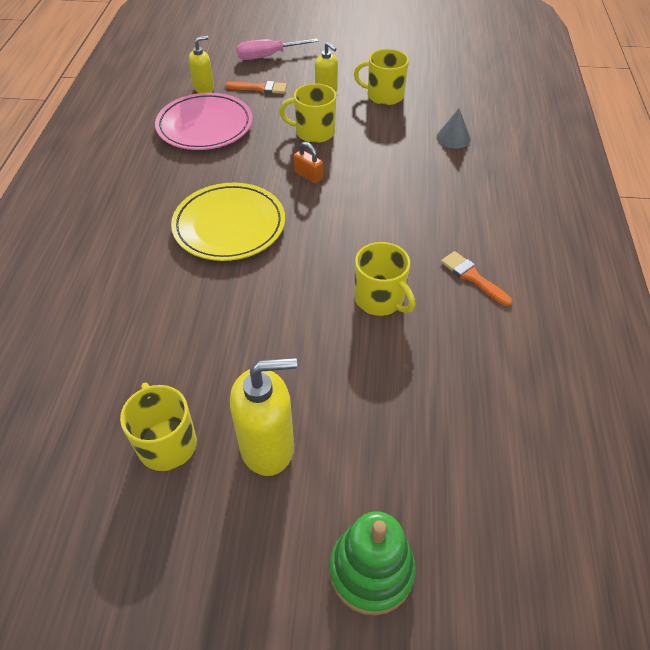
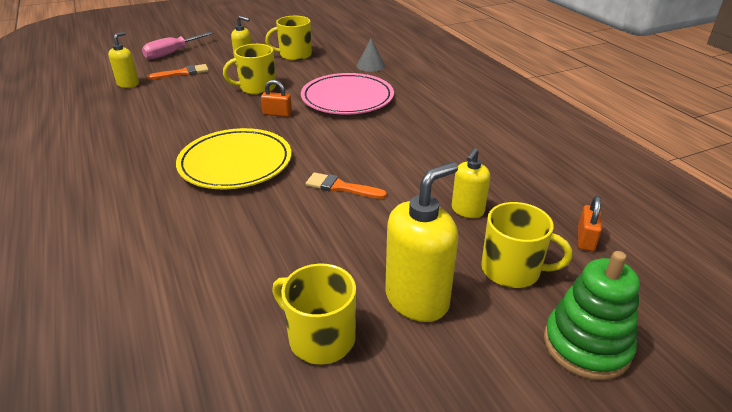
camera: 30 degrees left, 15 degrees down
(205, 126) = (151, 107): pink plate -> pink plate (347, 98)
(380, 299) = (411, 169): yellow mug -> yellow mug (512, 270)
(393, 373) = (467, 210): none -> yellow soap dispenser
(472, 277) = (464, 135): orange brush -> orange brush (341, 187)
(481, 463) = (585, 239): none -> orange padlock

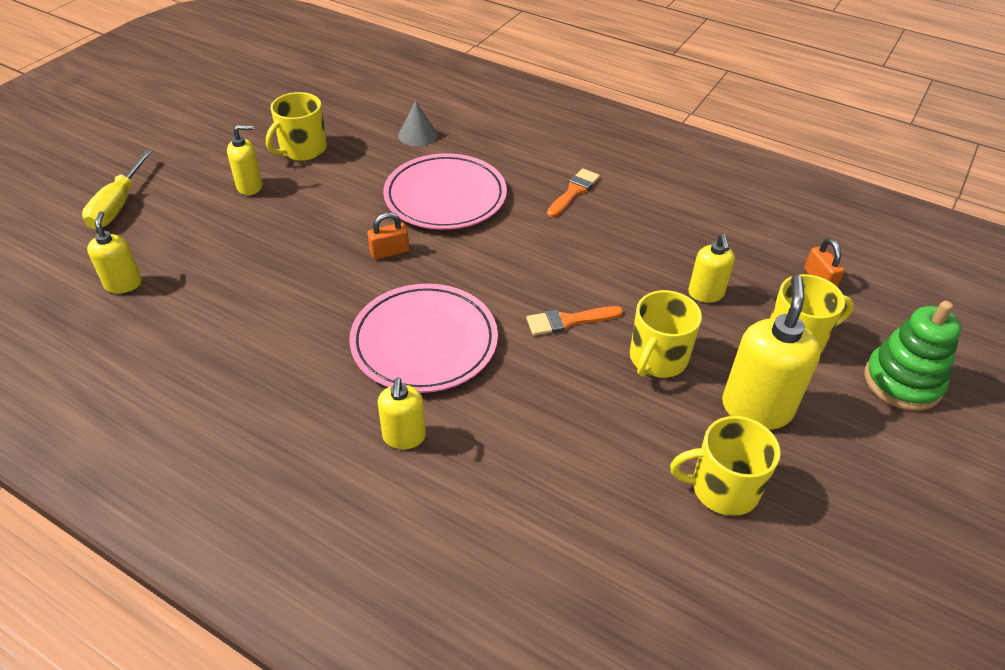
camera: 35 degrees left, 10 degrees up
(157, 205) = (404, 437): none -> yellow soap dispenser
(172, 53) = (118, 205): pink screwdriver -> yellow screwdriver
(183, 73) = (181, 234): orange brush -> orange brush (574, 191)
(235, 163) = (424, 342): yellow plate -> pink plate
(256, 88) = (316, 222): yellow mug -> yellow mug (657, 359)

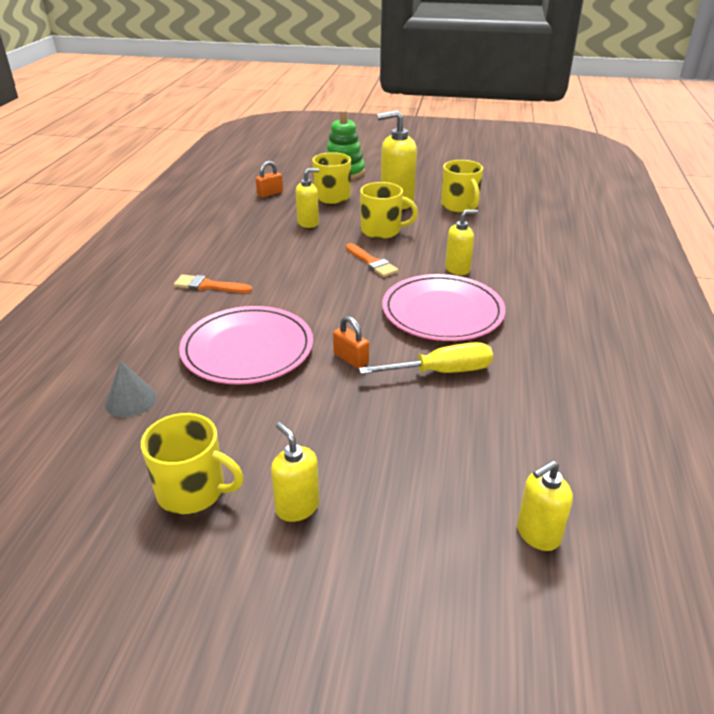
camera: 110 degrees left, 10 degrees down
(118, 205) = (413, 641): yellow screwdriver -> yellow screwdriver (441, 372)
(404, 437) = (530, 298): yellow soap dispenser -> yellow soap dispenser (457, 269)

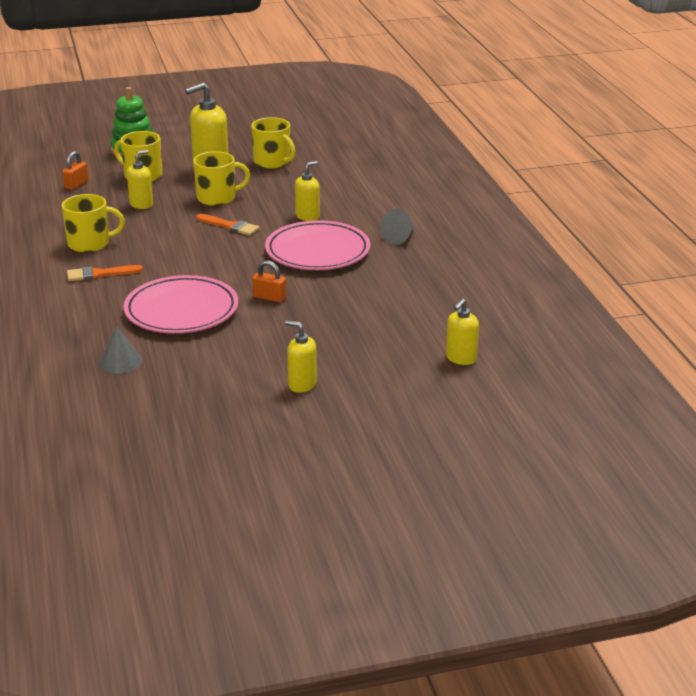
camera: 25 degrees left, 5 degrees down
(193, 491) = (223, 395): yellow mug -> yellow mug (90, 243)
(441, 372) = (344, 290): yellow screwdriver -> none
(545, 319) = (399, 238): none -> grey cone

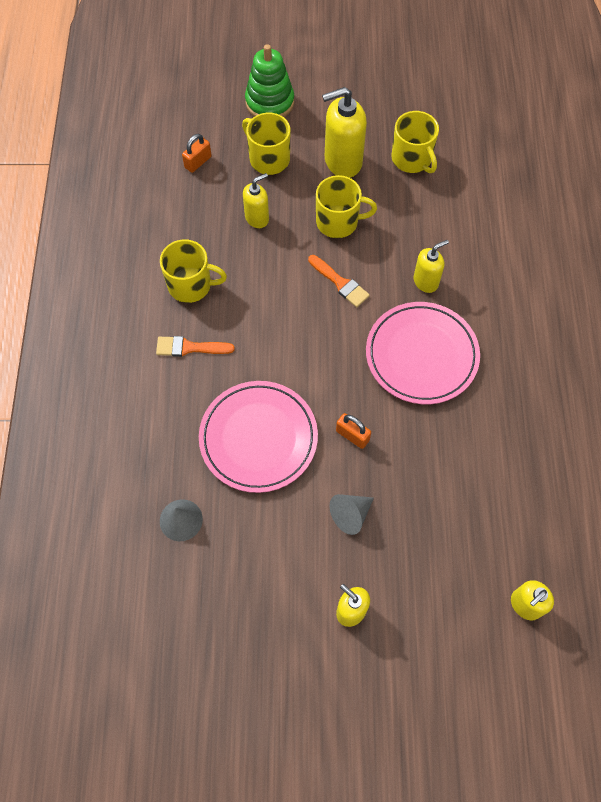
camera: 15 degrees right, 35 degrees up
(399, 238) = (514, 350): grey cone -> grey cone (350, 515)

